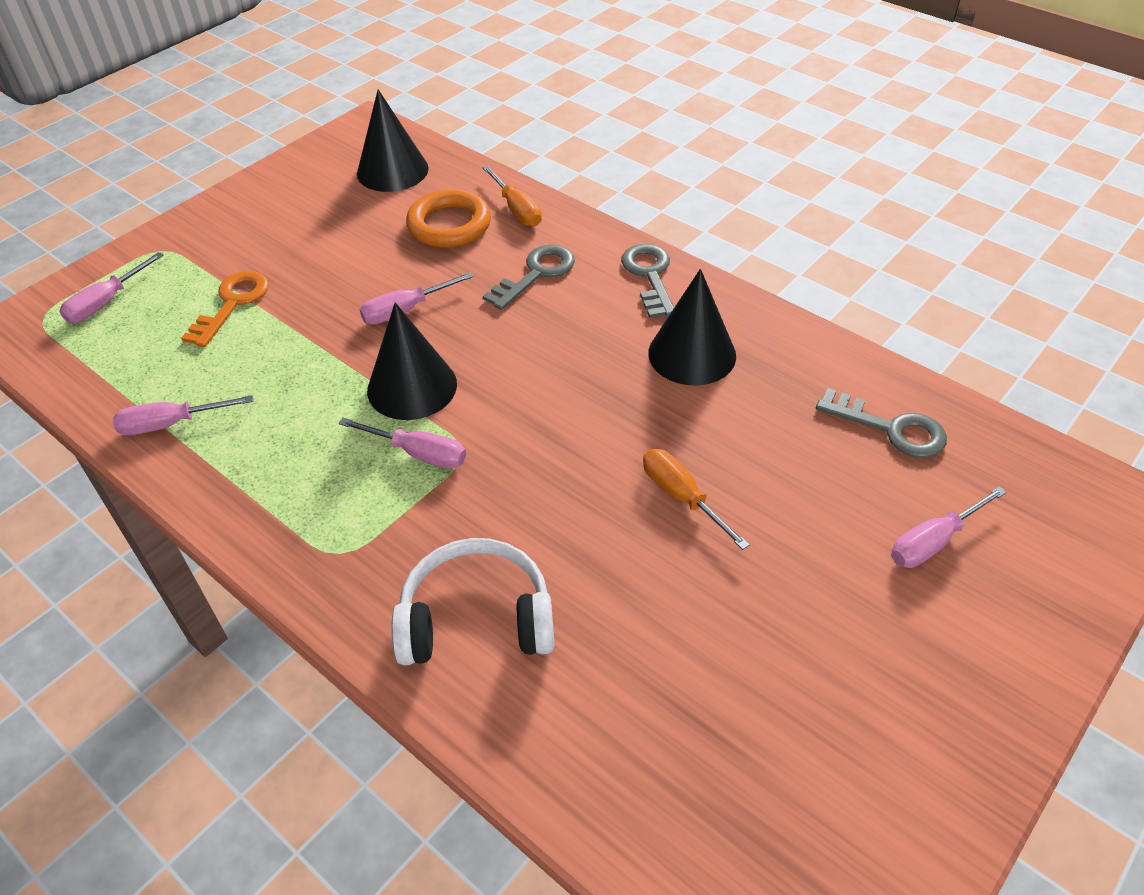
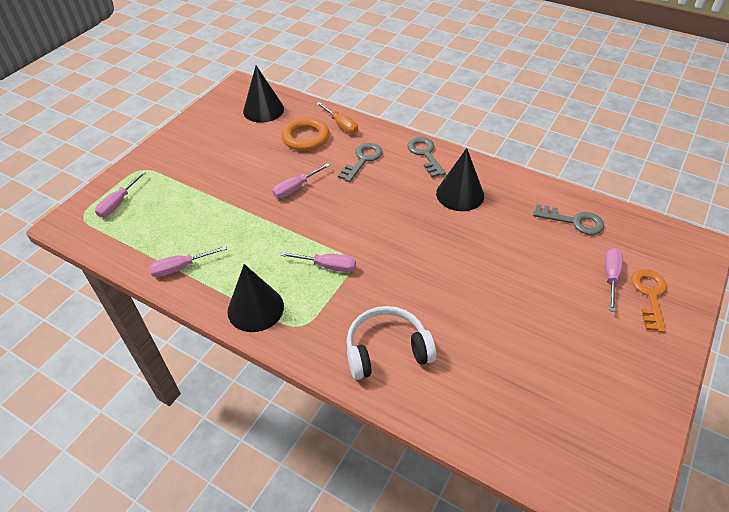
camera: 10 degrees left, 0 degrees up
(232, 304) = (194, 195): orange key -> orange key (650, 295)
(412, 387) = (312, 230): black cone -> black cone (255, 308)
(681, 497) = (476, 271): orange screwdriver -> none
(933, 542) = (610, 277): pink screwdriver -> pink screwdriver turned 150 degrees clockwise

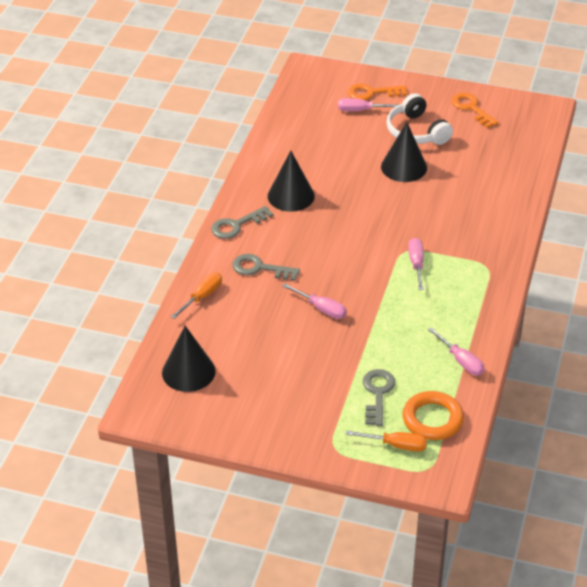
camera: 105 degrees left, 5 degrees down
(118, 203) = (396, 445): pink screwdriver -> orange screwdriver
(255, 308) = (482, 297): black cone -> black cone (404, 167)
(305, 137) = (234, 321): orange ring -> orange ring (432, 419)
(387, 350) = (486, 215): white headphones -> white headphones (416, 132)
(573, 221) = (303, 129): grey key -> grey key (377, 394)
(618, 399) = (471, 108): none -> orange key

